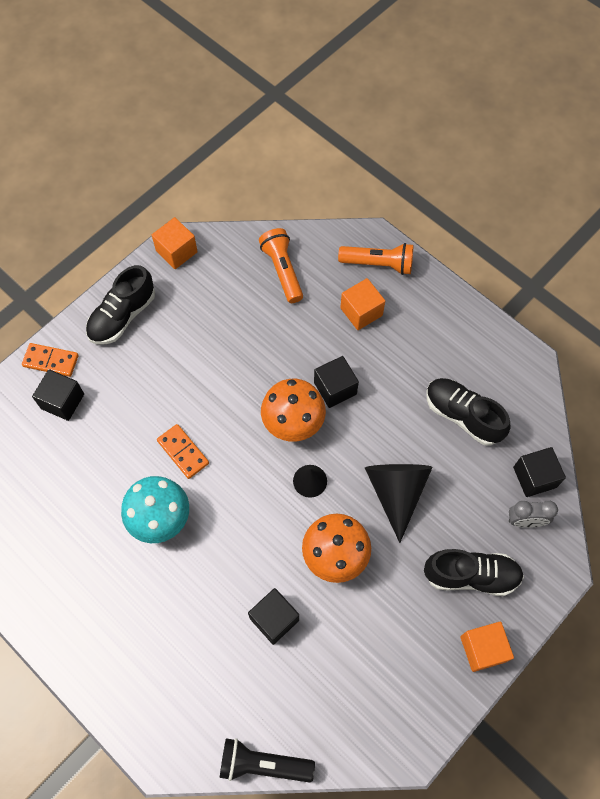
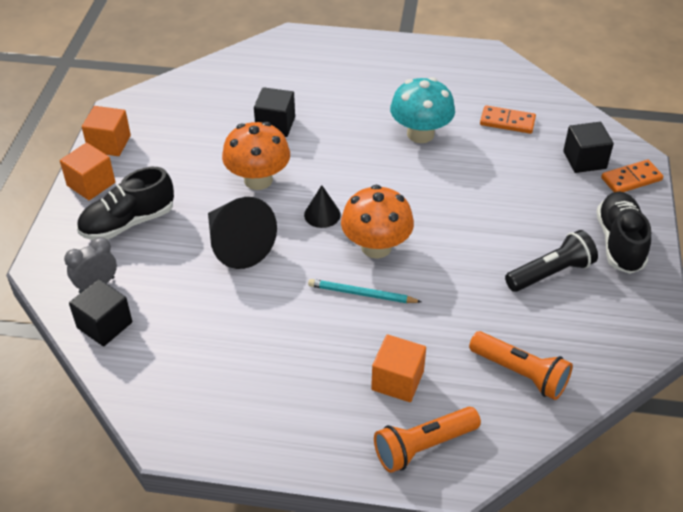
camera: 145 degrees right, 20 degrees down
(176, 251) = (645, 327): orange cube -> orange cube (109, 144)
(183, 452) = (449, 179): orange domino -> orange domino (507, 122)
(263, 764) = (221, 62): black flashlight -> black flashlight (550, 273)
(335, 388) = (362, 294): black cube -> turquoise pencil
(463, 416) = (212, 340): black shoe -> none

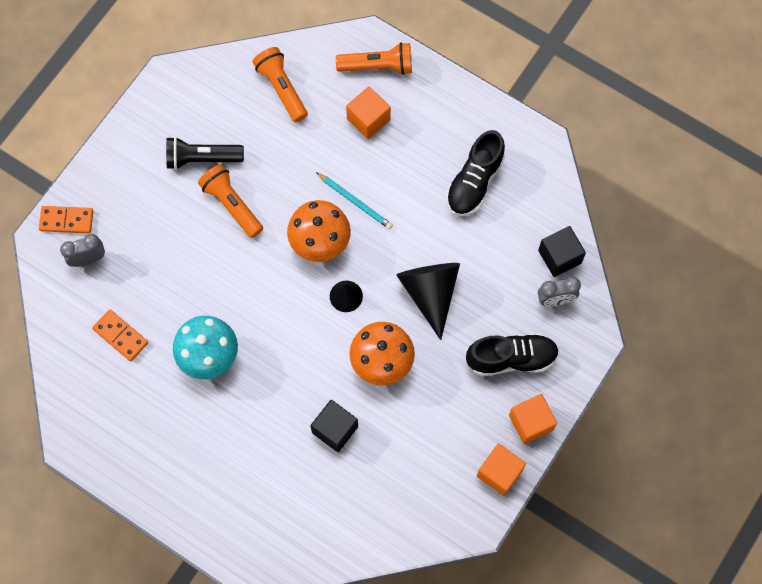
camera: 155 degrees left, 25 degrees up
(488, 245) = (231, 205): none -> orange flashlight
(584, 160) = (88, 259): black cube -> grey clock
(619, 242) = (128, 163): black shoe -> black shoe (474, 182)

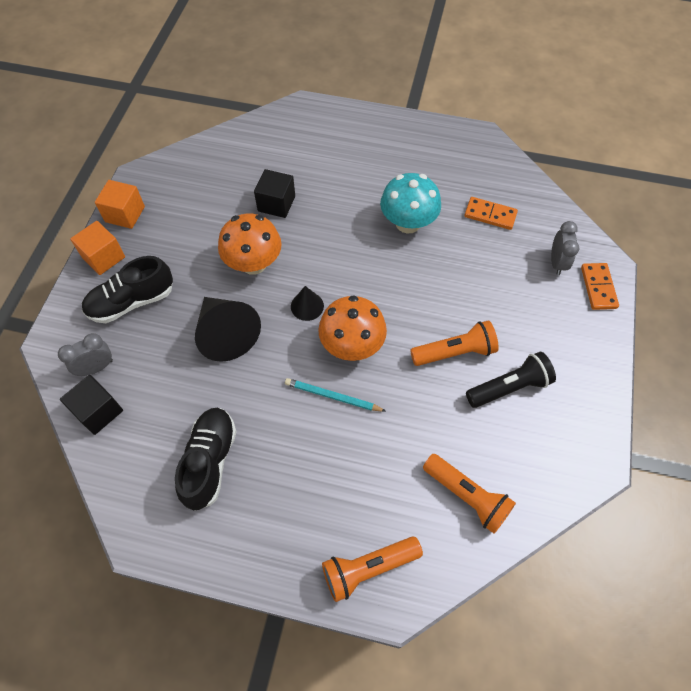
camera: 160 degrees right, 10 degrees down
(66, 220) = (598, 287): orange domino -> orange domino turned 75 degrees counterclockwise
(88, 259) = (557, 263): grey clock -> grey clock turned 45 degrees counterclockwise
(231, 205) = (455, 352): orange flashlight -> orange flashlight turned 45 degrees counterclockwise
(368, 119) = (353, 494): orange cube -> none

